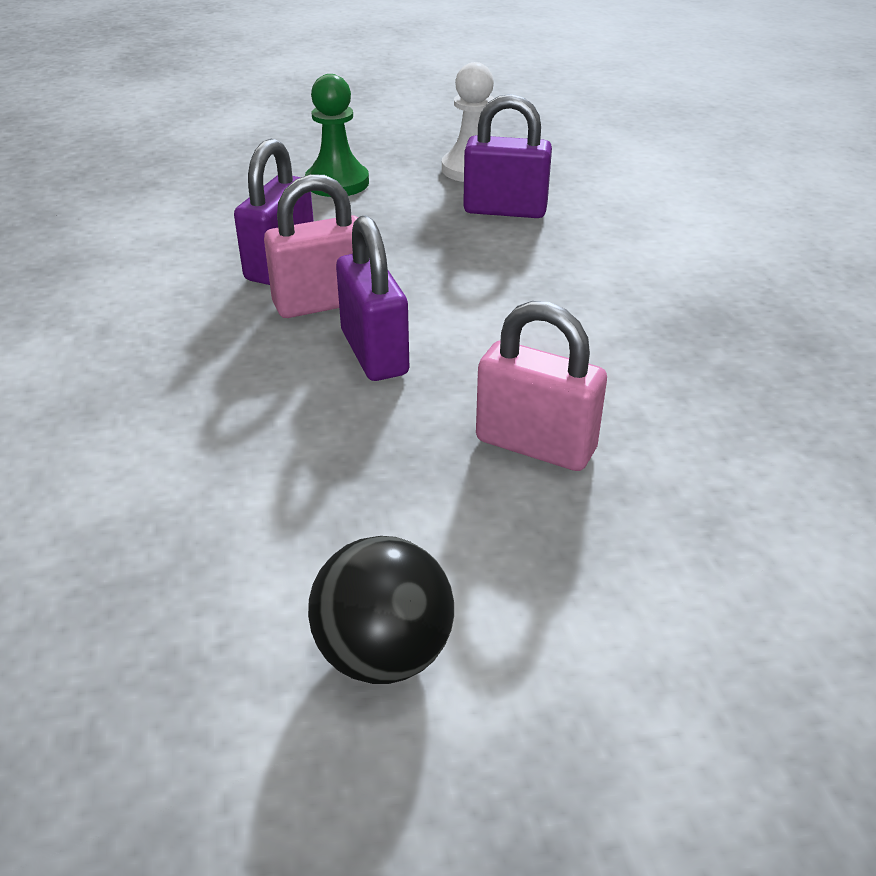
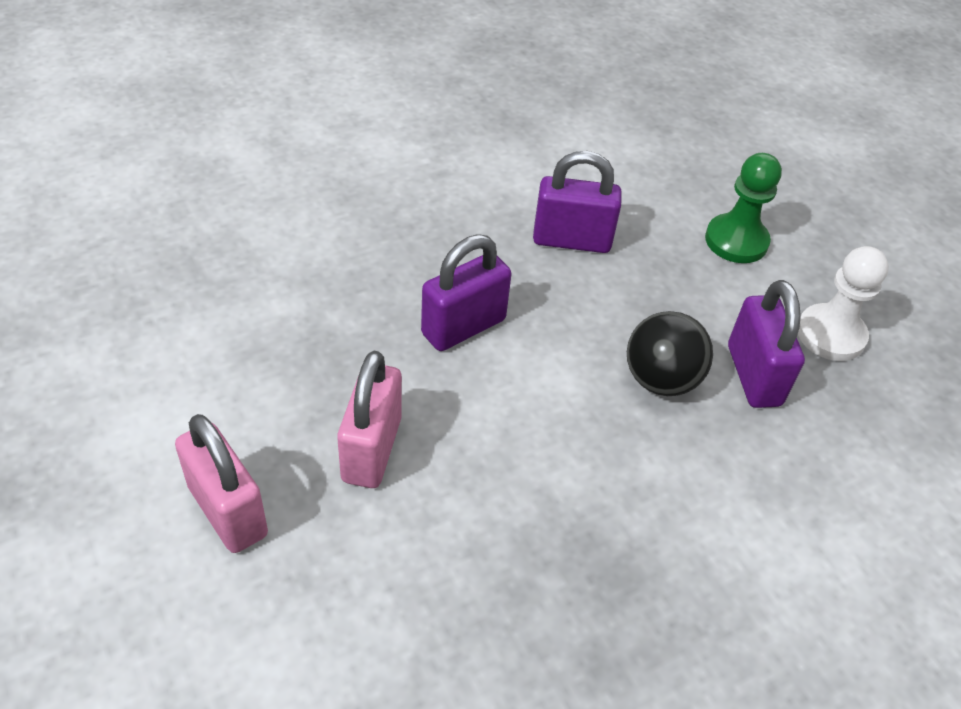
camera: 70 degrees right, 10 degrees up
(322, 303) = (523, 280): pink padlock -> pink padlock (227, 511)
(384, 654) = (149, 397): black ball -> black ball (660, 380)

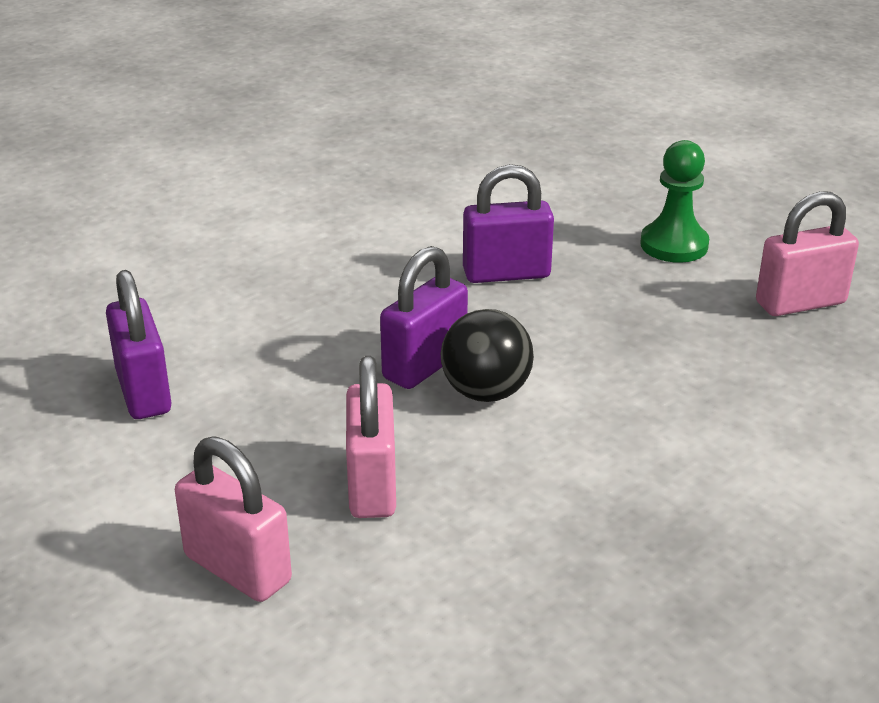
camera: 10 degrees left, 15 degrees down
(660, 380) = (648, 371): black ball -> black ball (486, 392)
(753, 375) = (739, 349): purple padlock -> purple padlock (144, 392)
(830, 335) = (800, 303): white pawn -> pink padlock

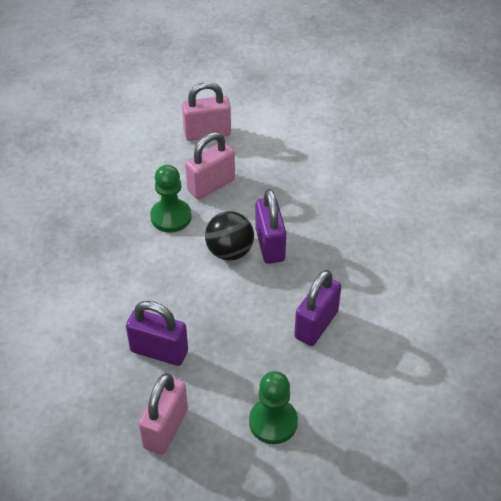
camera: 130 degrees right, 15 degrees up
(144, 392) = (338, 155): purple padlock -> purple padlock (159, 351)
(372, 485) = (211, 185): pink padlock -> pink padlock turned 75 degrees counterclockwise
(498, 487) = (171, 217): none -> green pawn

